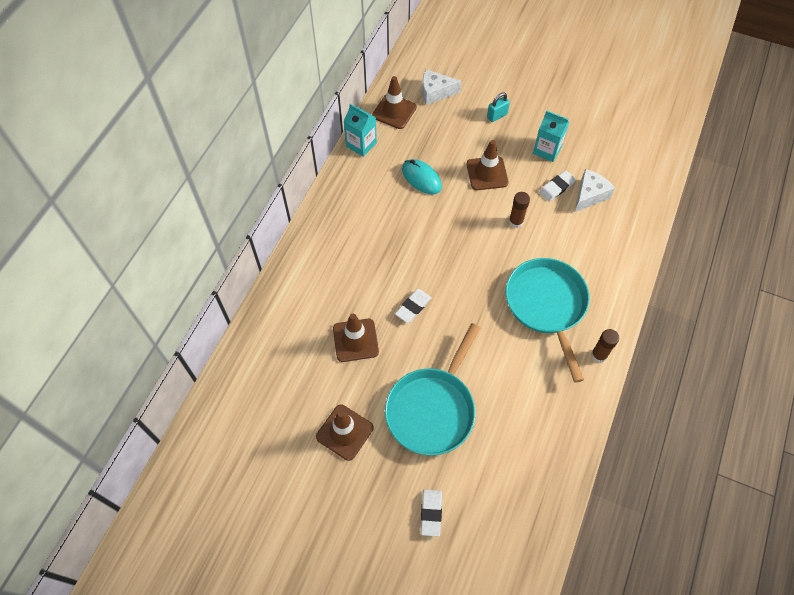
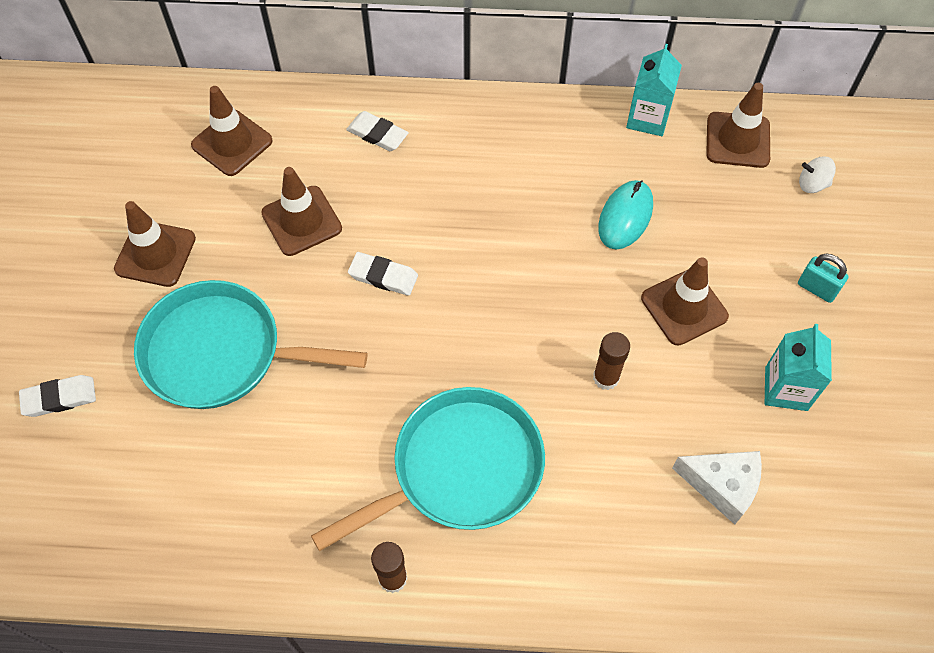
camera: 70 degrees right, 0 degrees up
(276, 366) = (232, 143): none -> brown traffic cone
(435, 92) = (812, 184): white cheese -> white spinning top
(556, 187) = (711, 425): white eraser -> white eraser (377, 134)

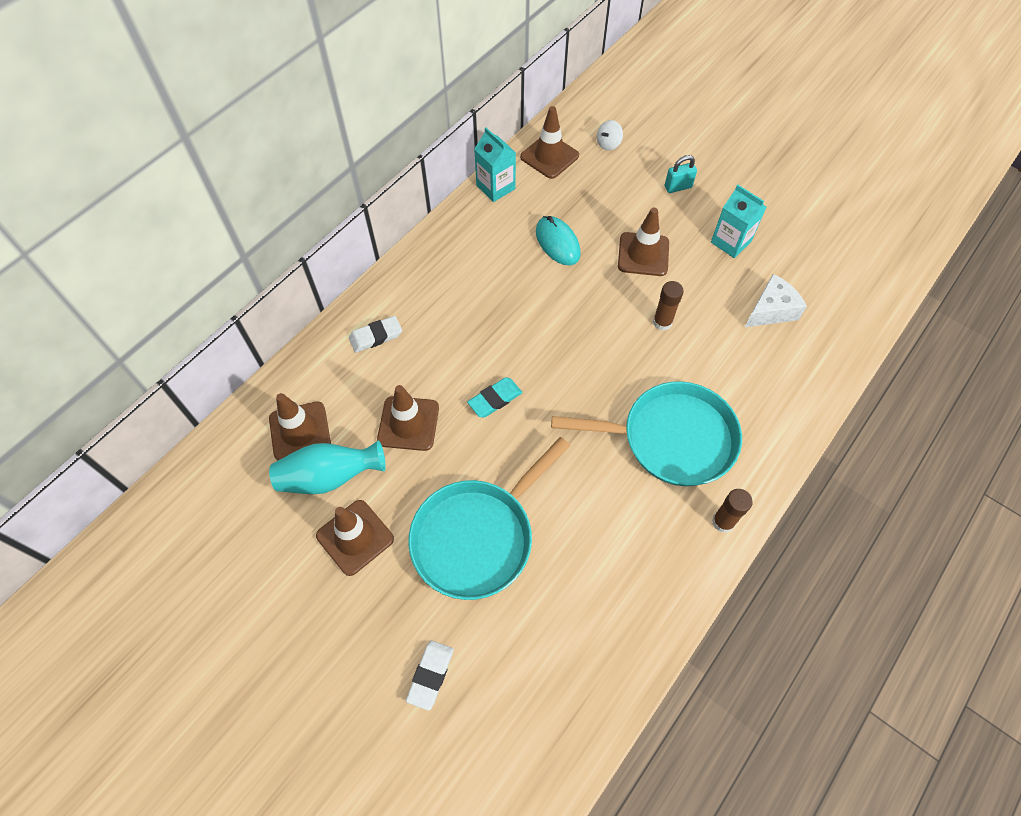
camera: 55 degrees left, 0 degrees up
(202, 195) = (329, 477): none -> turquoise vase
(383, 276) = (495, 399): white eraser -> turquoise eraser
(460, 469) = (671, 438): turquoise pan -> turquoise pan turned 90 degrees clockwise

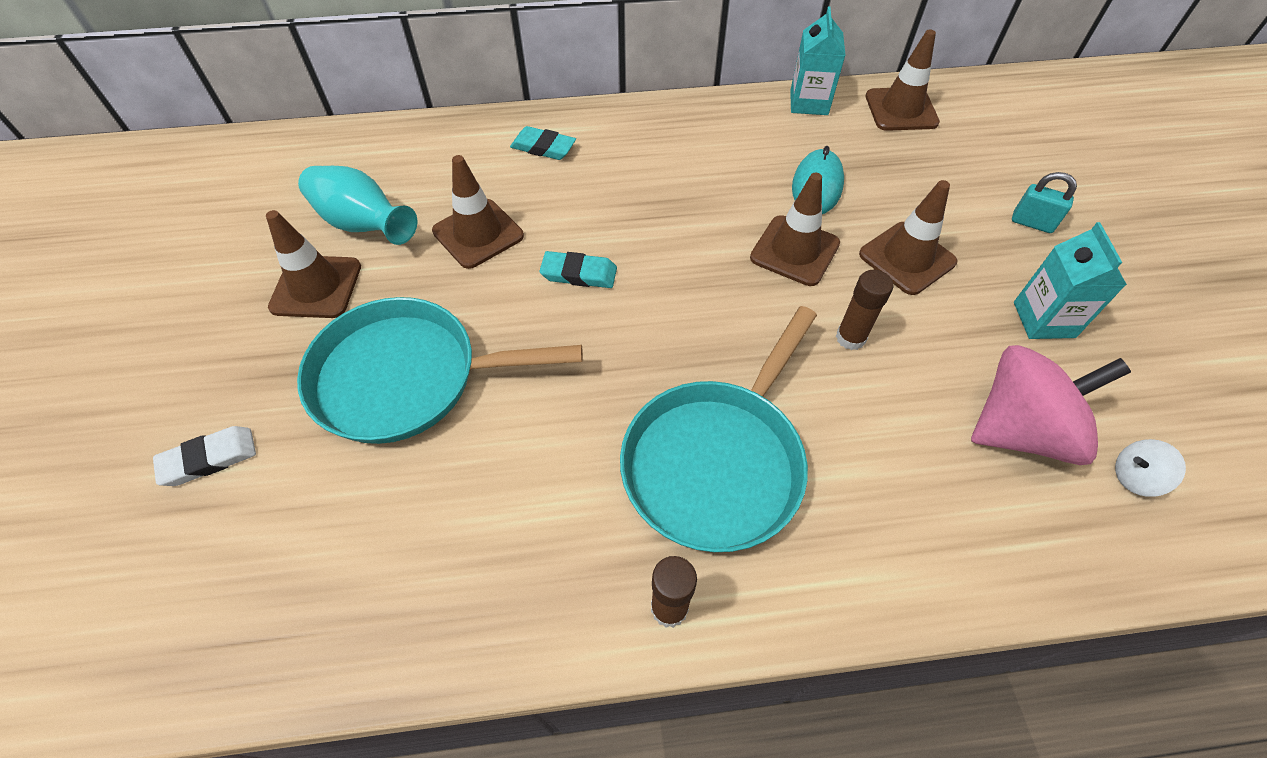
camera: 45 degrees right, 5 degrees down
(300, 431) = (390, 173): brown traffic cone -> brown traffic cone (794, 251)
(376, 336) = (543, 147): white eraser -> turquoise eraser
(608, 144) = (986, 136): white spinning top -> white spinning top (1134, 477)
(671, 438) = (717, 461): turquoise pan -> turquoise pan turned 75 degrees clockwise
(771, 310) = (1019, 430): white cheese -> pink spinning top

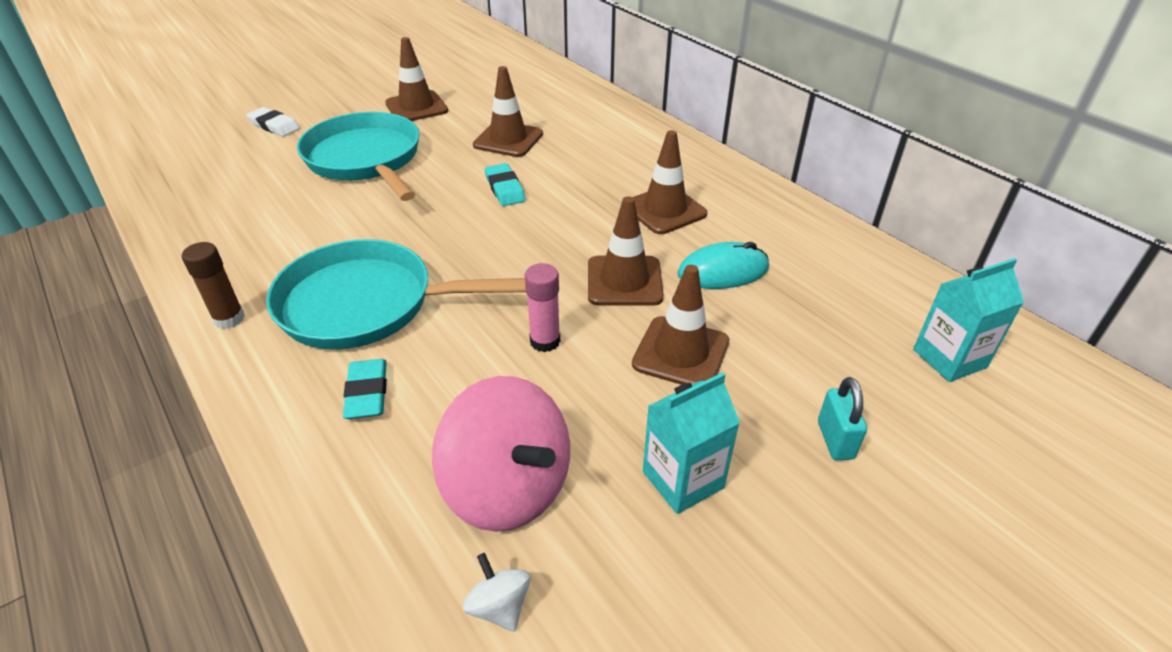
camera: 60 degrees right, 15 degrees down
(363, 224) = (480, 101): turquoise vase -> none
(543, 147) = (620, 133): turquoise eraser -> turquoise eraser (367, 393)
(809, 103) = (837, 236): turquoise carton -> turquoise carton (949, 358)
(850, 338) = (545, 341): brown glue stick -> pink glue stick
(901, 110) = (906, 296): brown traffic cone -> brown traffic cone (664, 210)

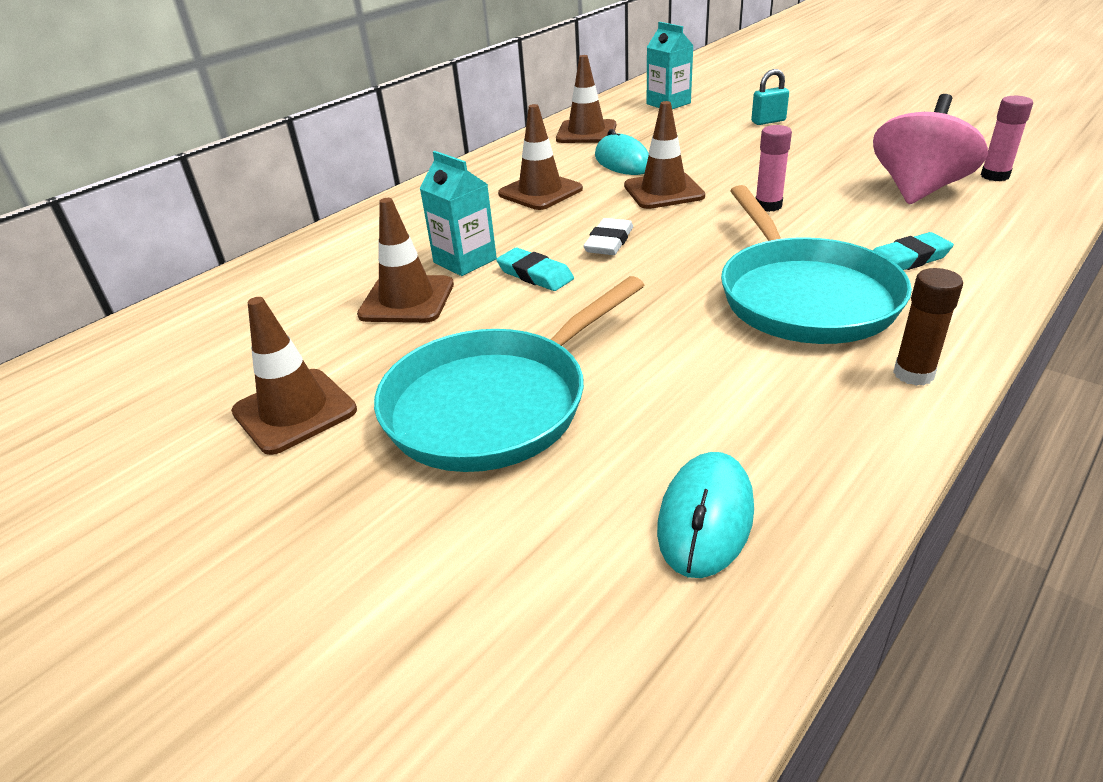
camera: 100 degrees left, 5 degrees down
(215, 205) = (705, 518): none -> turquoise mouse
(274, 126) = (381, 585): white eraser -> white eraser (609, 242)
(499, 606) = (994, 176): white spinning top -> pink glue stick
(505, 188) = (535, 274): turquoise eraser -> turquoise eraser turned 75 degrees clockwise
(681, 353) = (733, 163): brown traffic cone -> brown traffic cone (586, 132)
(683, 479) = (845, 149): turquoise carton -> turquoise carton (465, 261)

